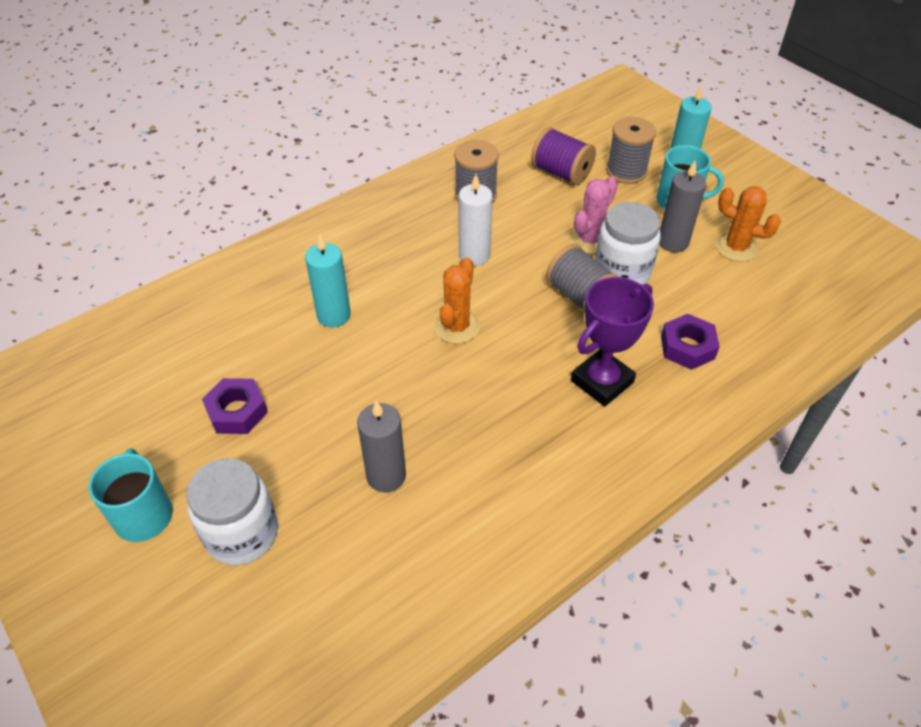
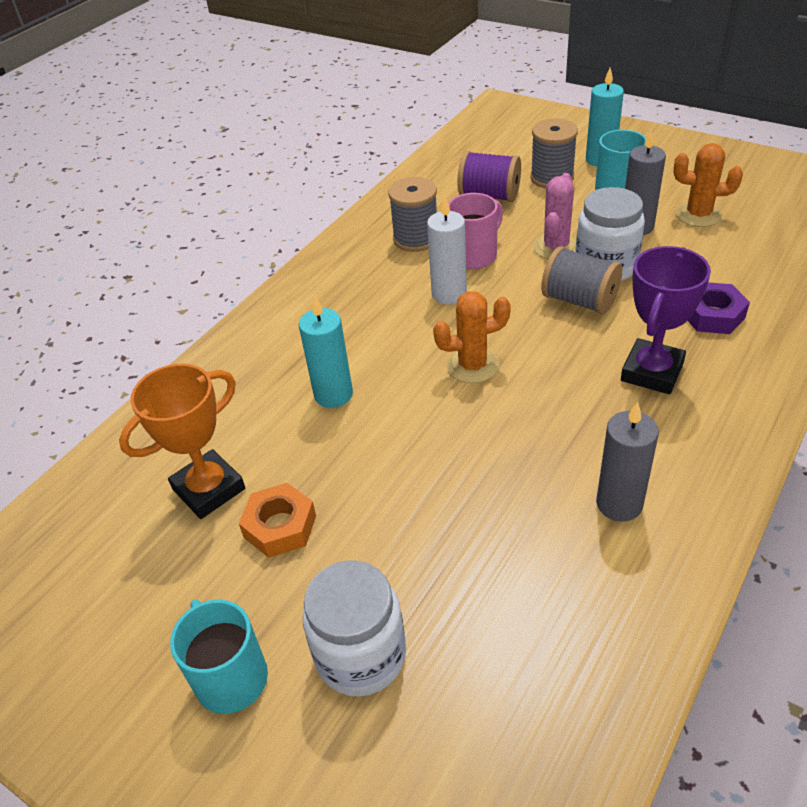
camera: 15 degrees left, 5 degrees down
(201, 363) = (209, 489): none -> orange trophy
(237, 411) = (280, 526): purple nut -> orange nut
(386, 476) = (488, 537): grey candle -> grey candle (619, 504)
(457, 327) = (472, 366): orange cactus -> orange cactus turned 75 degrees clockwise
(515, 226) = (474, 255): none -> pink mug

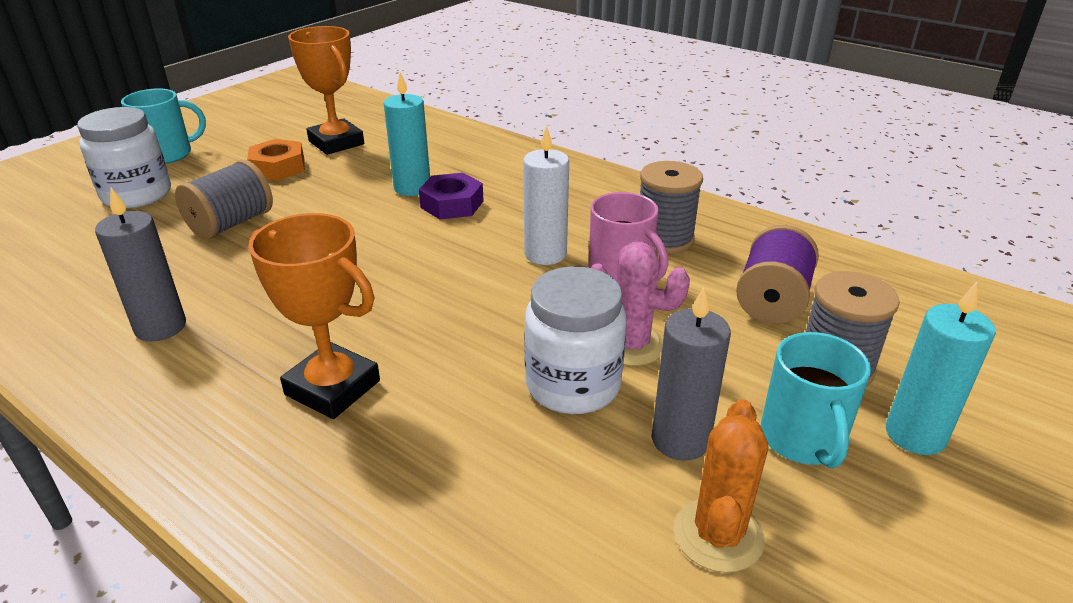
camera: 90 degrees right, 10 degrees down
(472, 366) = (413, 260): orange cactus -> none
(579, 300) = (501, 349): grey spool -> grey spool (231, 224)
(652, 372) = (333, 387): purple trophy -> orange trophy
(712, 315) = (420, 477): purple nut -> purple nut (452, 204)

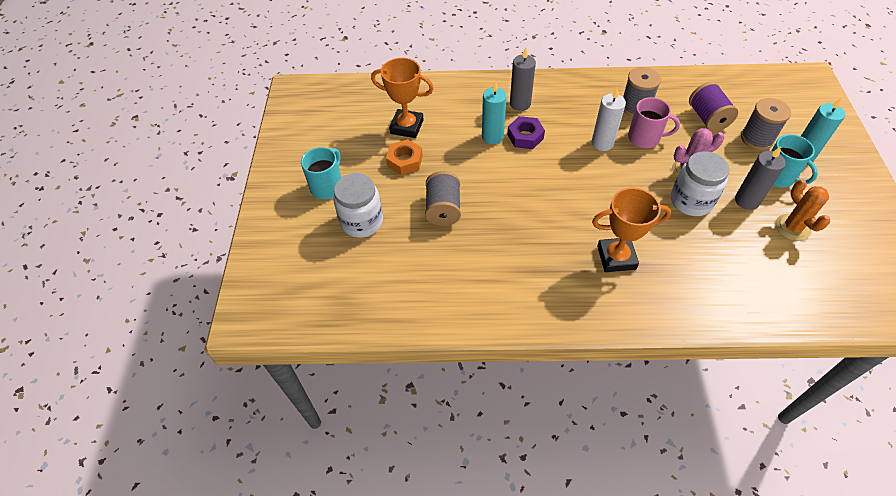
camera: 35 degrees left, 20 degrees up
(160, 327) = (508, 279): grey candle -> grey candle (520, 104)

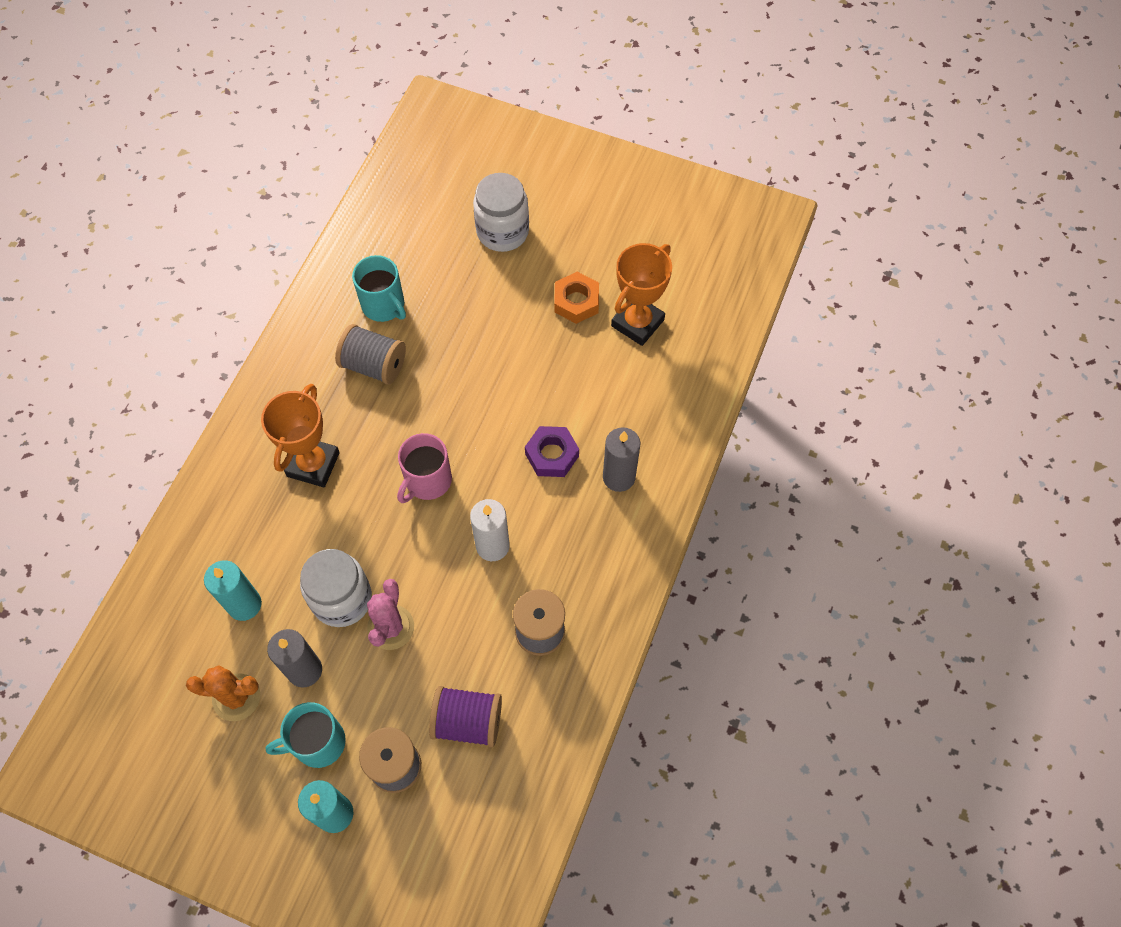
camera: 110 degrees right, 10 degrees up
(327, 186) = (574, 212): turquoise mug -> turquoise mug (384, 305)
(443, 209) = (478, 316): grey spool -> grey spool (374, 365)
(492, 136) = (571, 415): turquoise candle -> turquoise candle (244, 604)
(645, 138) = (474, 607): pink mug -> pink mug (427, 481)

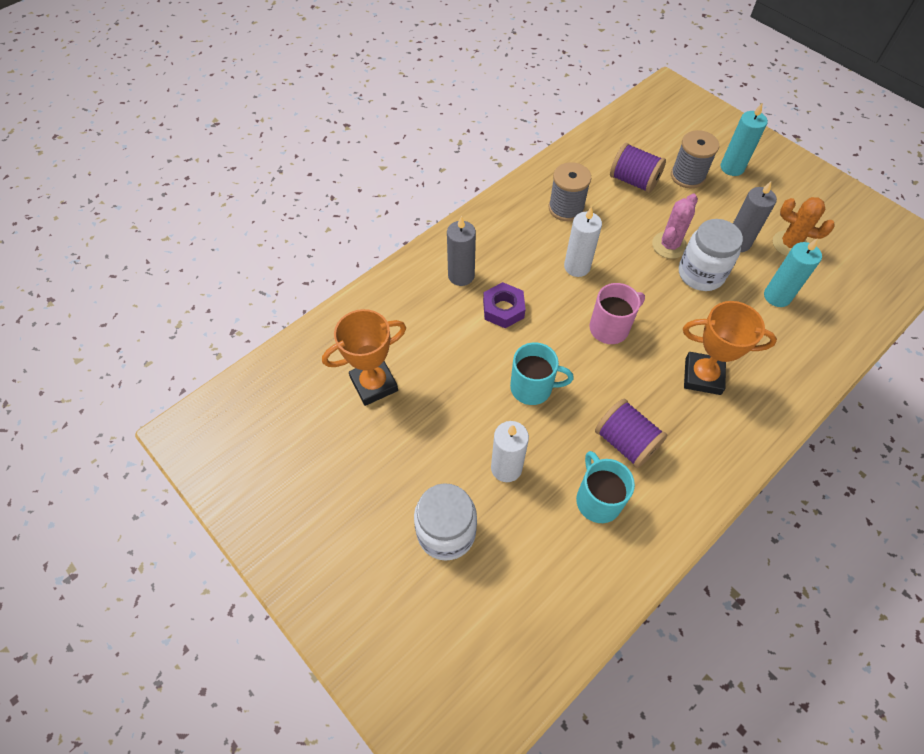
camera: 155 degrees left, 5 degrees down
(313, 464) = (702, 376): orange trophy -> orange trophy turned 60 degrees clockwise
(317, 743) = (736, 203): turquoise mug -> turquoise mug (532, 388)
(374, 365) = (625, 442): grey spool -> purple spool
(475, 299) = (506, 468): none -> white candle
(576, 302) = (415, 426): orange nut -> none

